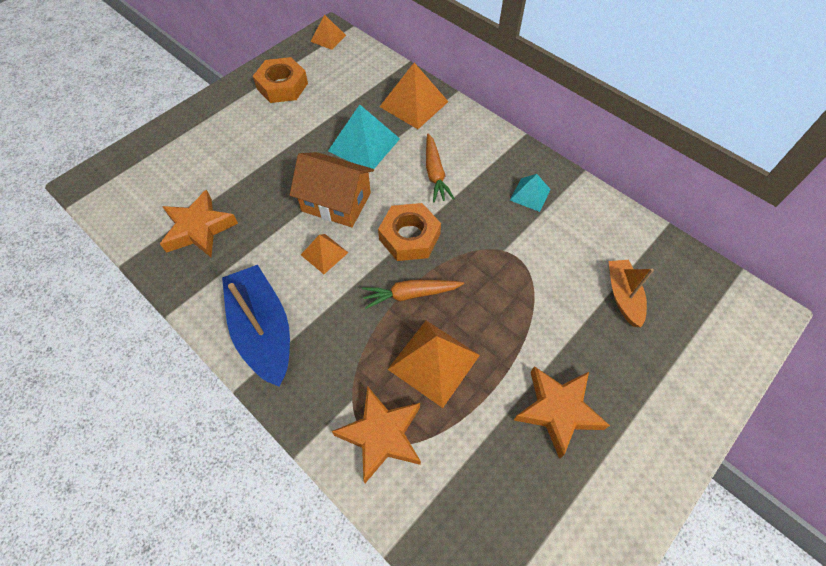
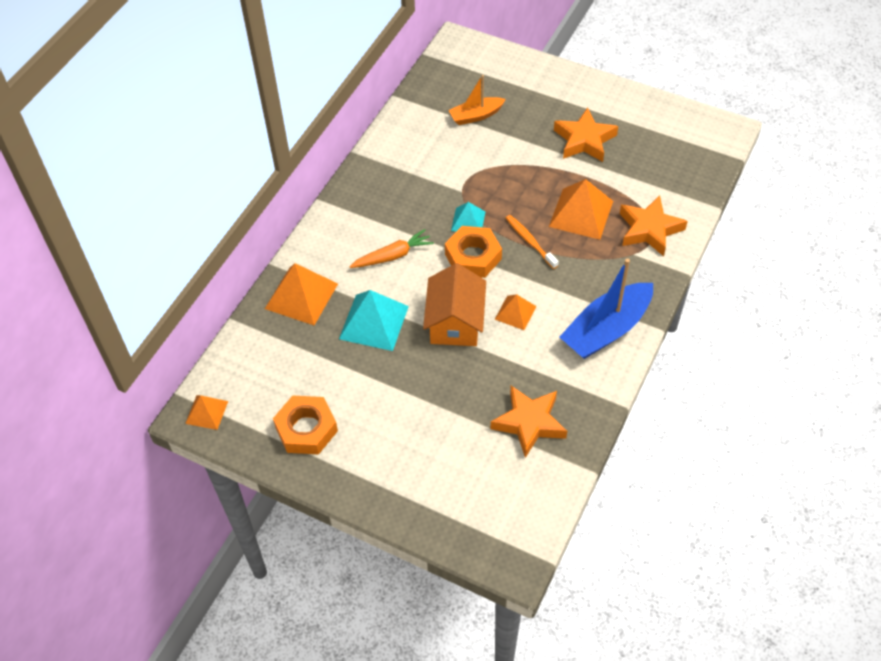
camera: 105 degrees left, 5 degrees down
(411, 294) = (530, 241): orange carrot -> orange toothbrush
(530, 194) = (394, 184): turquoise pyramid -> turquoise pyramid (468, 221)

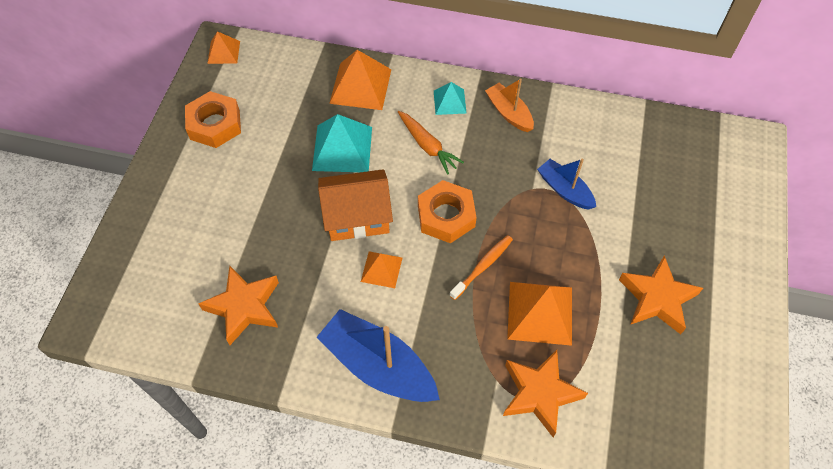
camera: 75 degrees right, 5 degrees up
(468, 221) = (493, 202): turquoise pyramid -> turquoise pyramid (449, 102)
(469, 170) = (564, 190): none -> blue boat
(476, 116) = (648, 180): orange boat -> orange boat (509, 113)

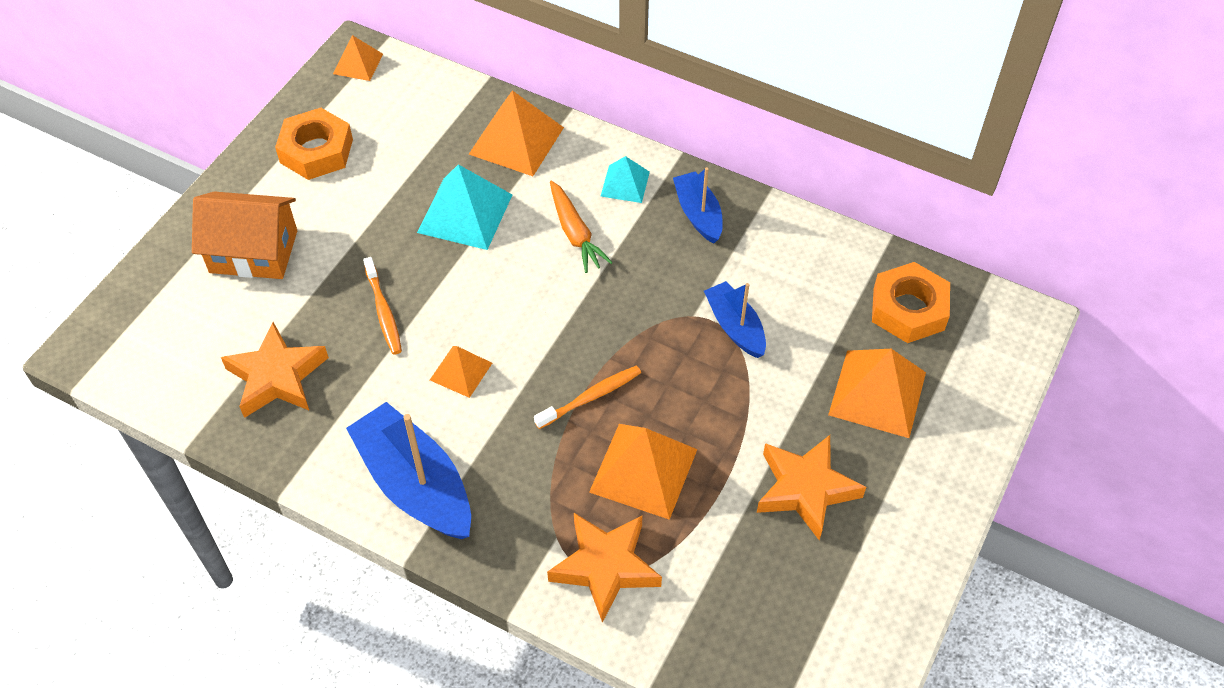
camera: 15 degrees right, 5 degrees down
(308, 237) = (383, 312): none -> orange toothbrush
(357, 216) = (453, 300): orange house -> orange house (253, 251)
(446, 216) = (567, 325): orange nut -> orange nut (908, 309)
(509, 113) = (698, 214): orange boat -> blue boat
(679, 216) = (877, 393): none -> orange pyramid

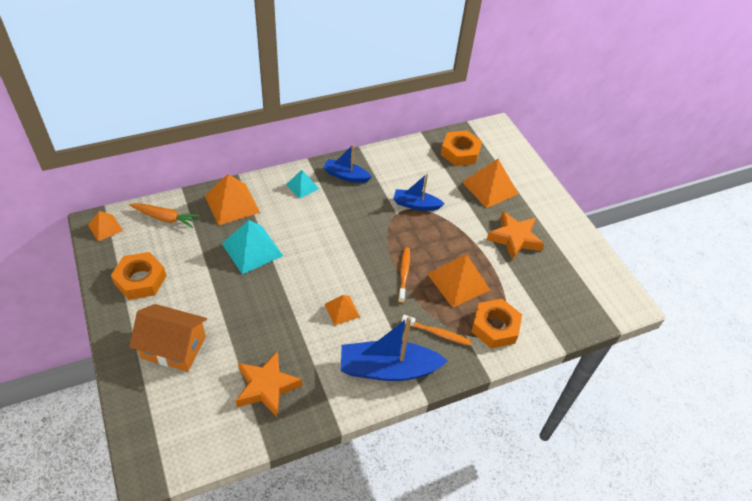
camera: 55 degrees left, 5 degrees down
(253, 251) = (173, 347): orange house -> orange house turned 60 degrees clockwise
(383, 312) = (275, 317): orange toothbrush -> orange toothbrush (437, 333)
(575, 233) = (309, 220): orange carrot -> orange carrot (165, 218)
(605, 567) = (495, 327): orange star -> orange nut

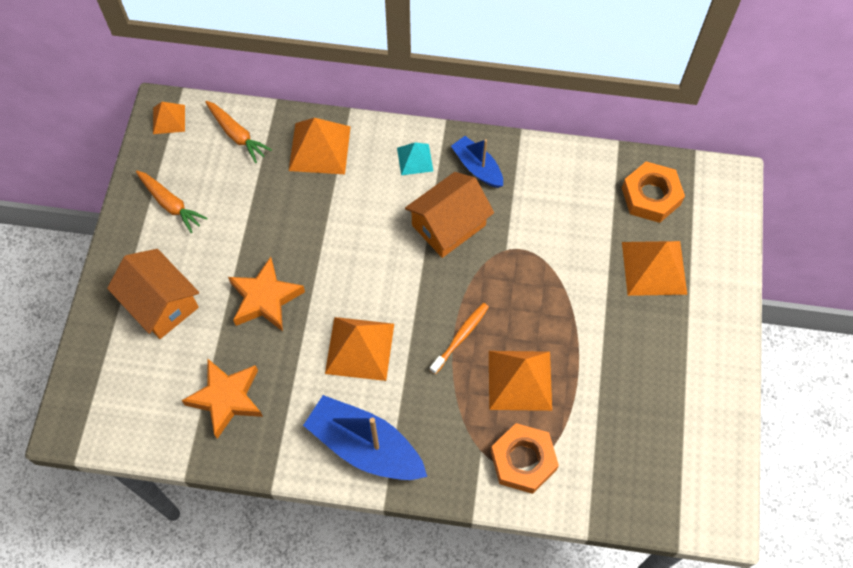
camera: 35 degrees right, 15 degrees up
(140, 280) = (170, 204): orange nut -> orange carrot
(252, 249) = (307, 221): turquoise pyramid -> none
(342, 310) = (360, 348): orange pyramid -> orange pyramid, size x1.74
(350, 214) = (449, 225): none -> orange house
(416, 205) = (538, 249): blue boat -> none
(437, 333) = (449, 433): orange toothbrush -> none
(514, 238) = (633, 356): orange star -> orange star (265, 299)

